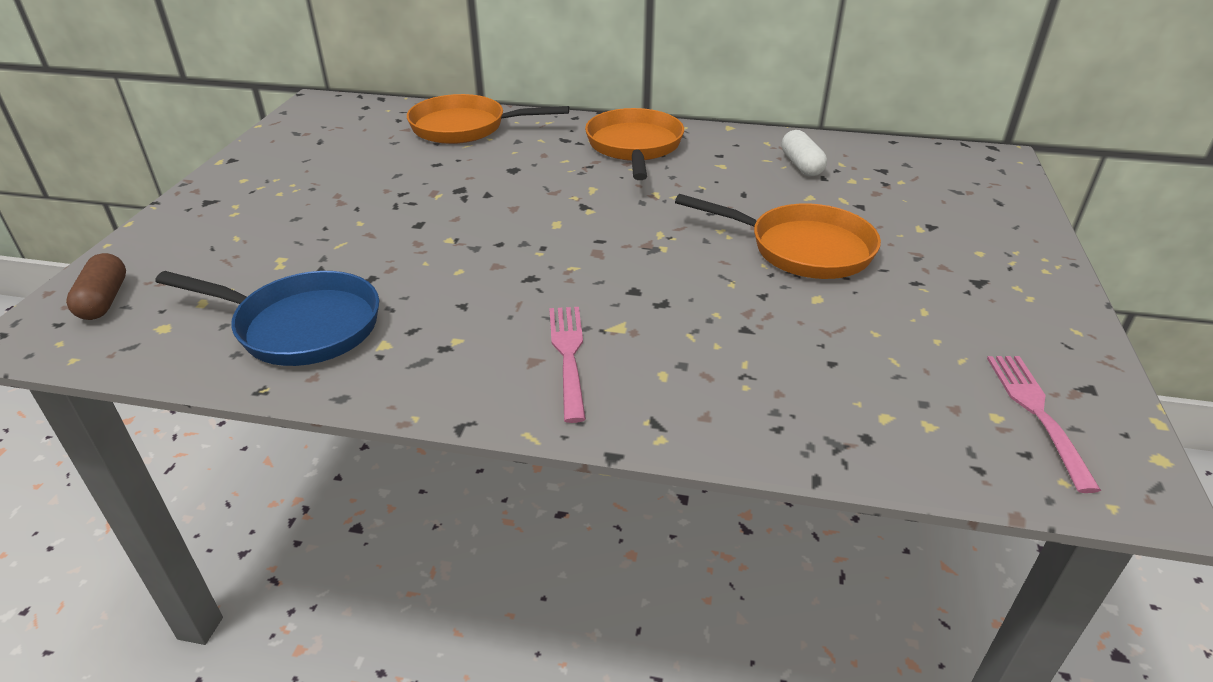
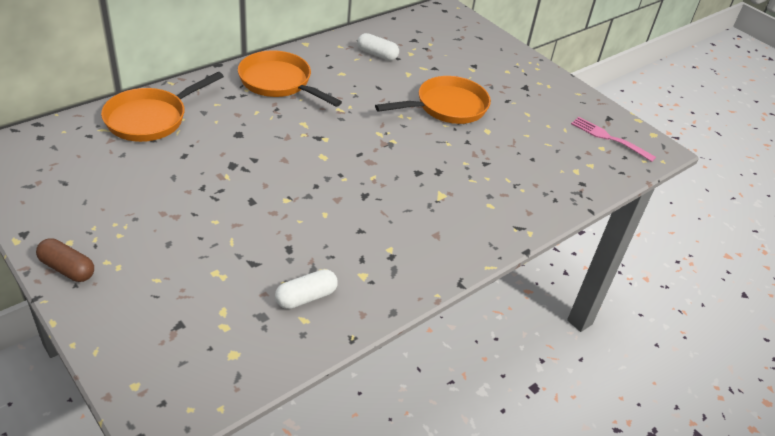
camera: 55 degrees left, 5 degrees up
(104, 300) = (160, 370): brown capsule -> brown capsule (67, 269)
(300, 326) = (306, 297): blue pan -> white capsule
(569, 356) = (446, 223): pink fork -> none

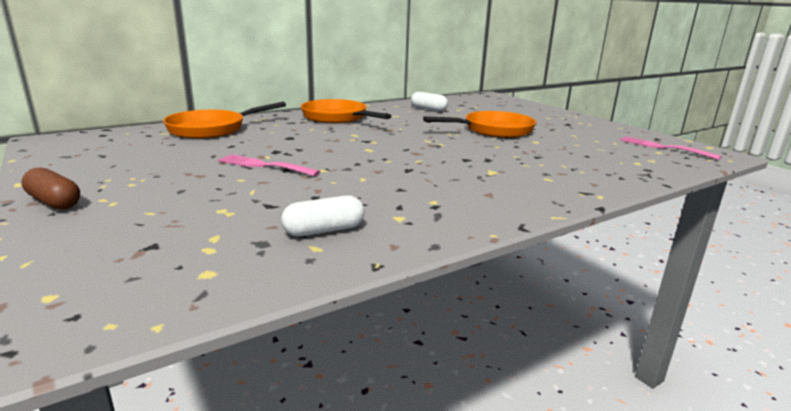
camera: 10 degrees right, 20 degrees down
(230, 195) = (265, 166): none -> pink fork

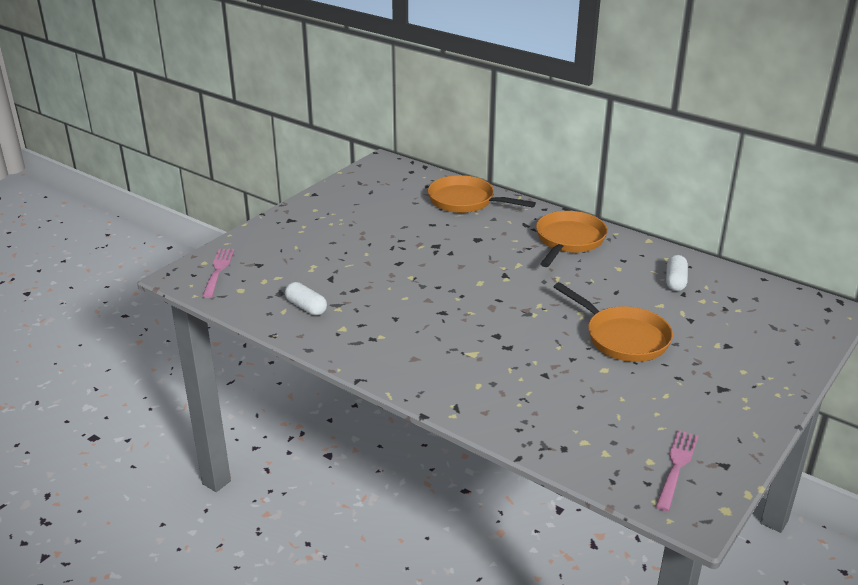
camera: 70 degrees right, 10 degrees up
(54, 202) = (290, 216): brown capsule -> none
(265, 166) = (399, 253): pink fork -> pink fork (218, 271)

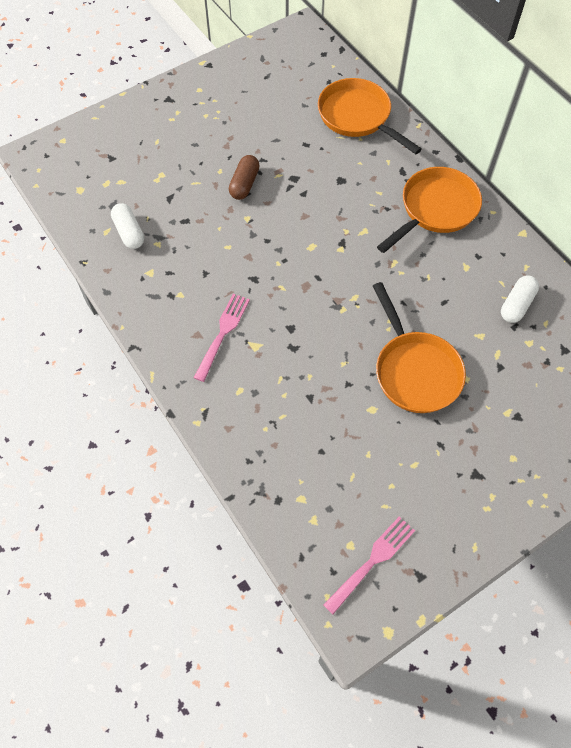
camera: 20 degrees right, 30 degrees up
(218, 271) = (70, 156): pink fork -> pink fork (222, 334)
(394, 257) = (244, 184): none -> brown capsule

